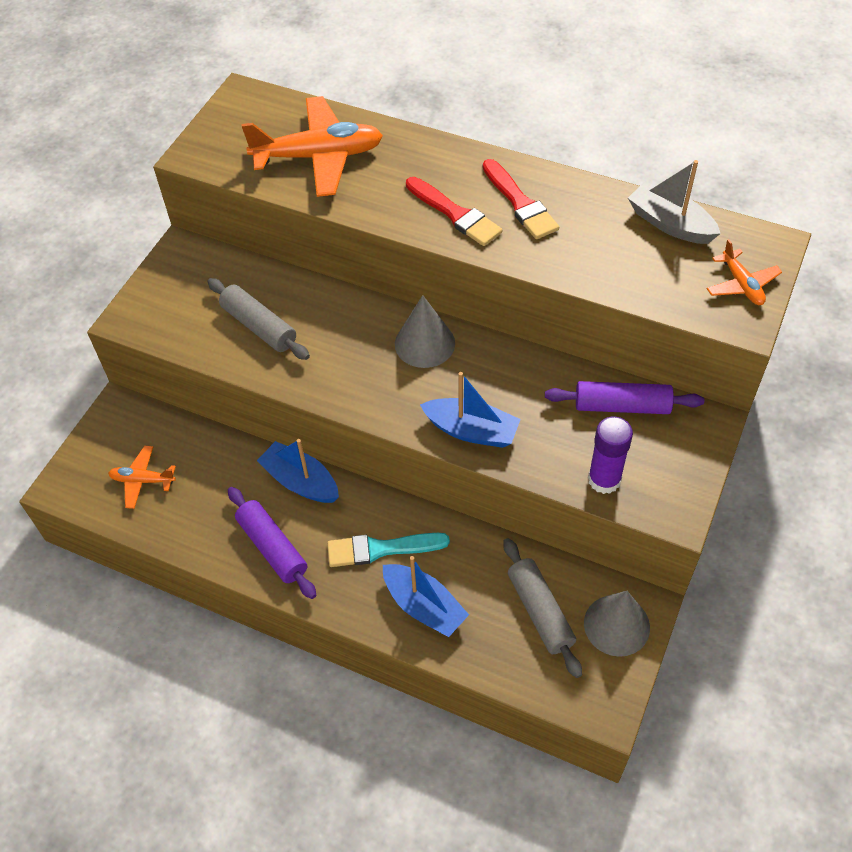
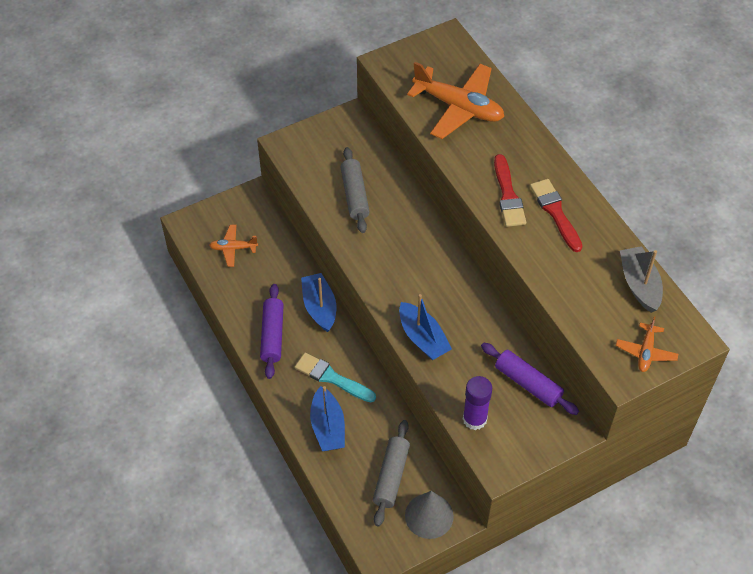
camera: 35 degrees right, 0 degrees up
(142, 480) = (233, 248): orange plane -> orange plane turned 45 degrees counterclockwise
(424, 343) = (443, 267): grey cone -> none
(520, 203) = (555, 212): red brush -> red brush turned 150 degrees clockwise

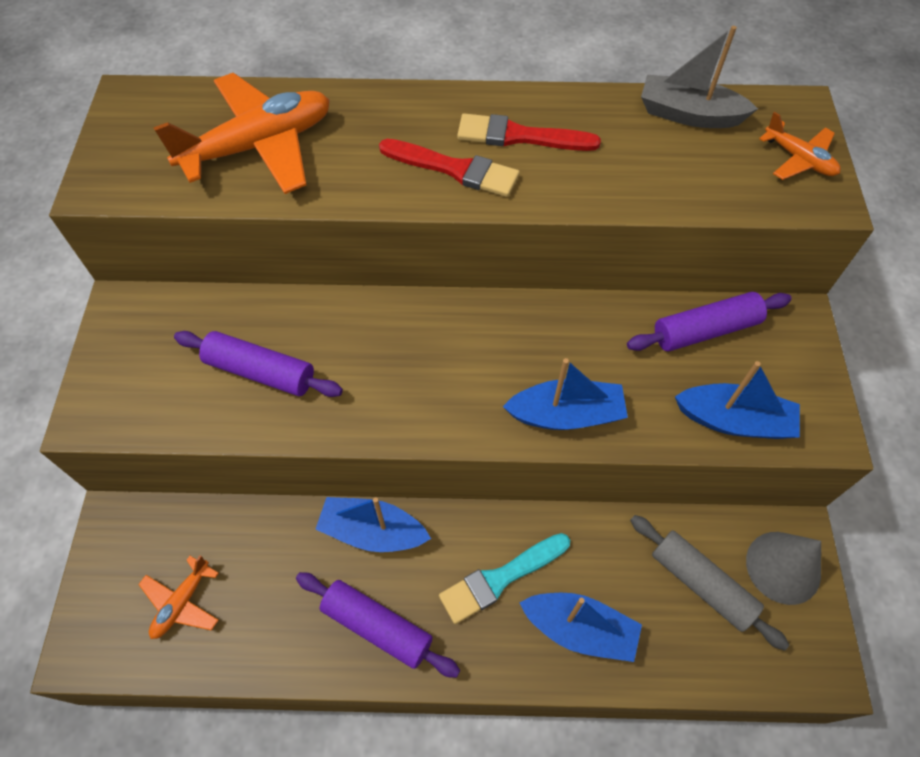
camera: 60 degrees left, 5 degrees up
(354, 195) = (260, 371): grey rolling pin -> purple rolling pin
(474, 419) = (734, 421): purple glue stick -> blue boat

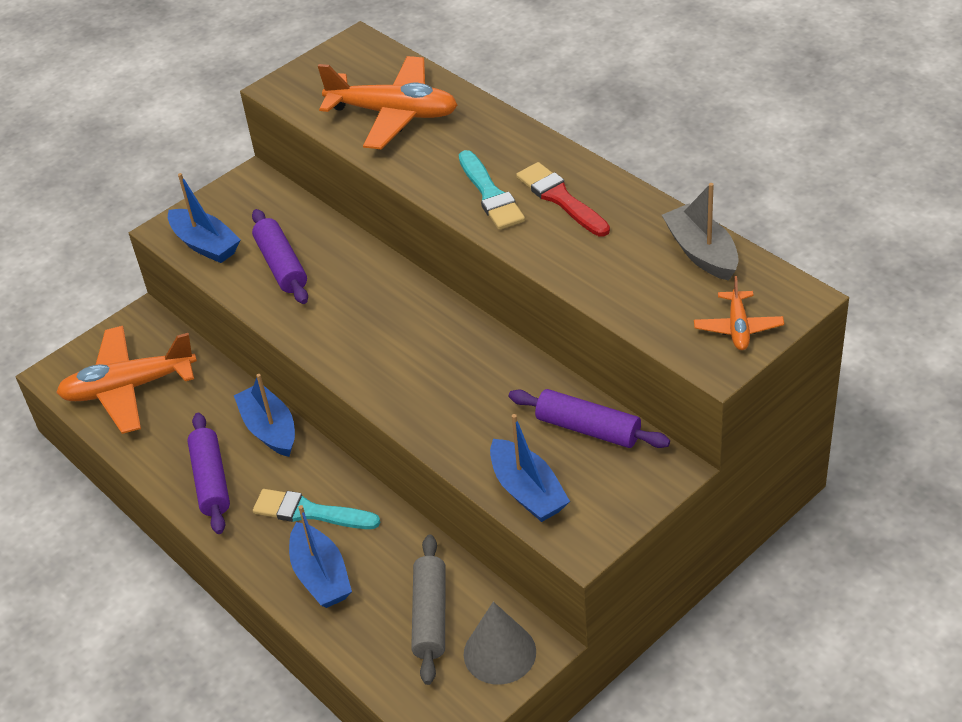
camera: 50 degrees right, 15 degrees down
(182, 602) = (129, 388): orange plane -> orange plane, size x1.99
(455, 169) = (490, 194): red brush -> turquoise brush
(566, 415) = (424, 411): blue boat -> blue boat (205, 245)

